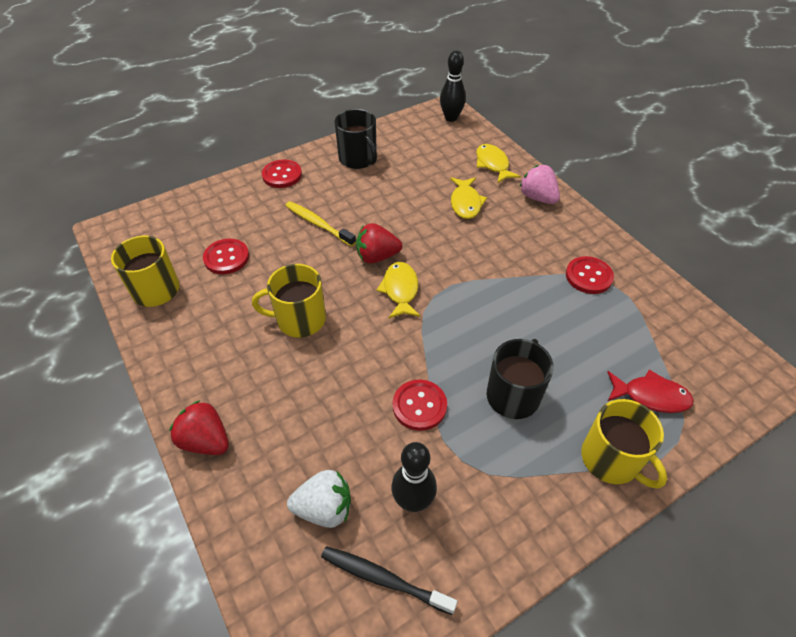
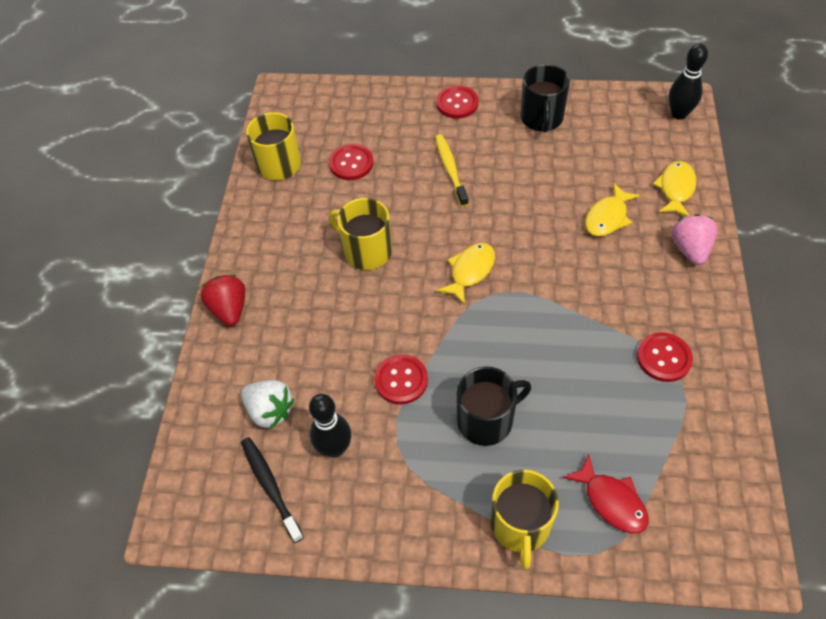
camera: 40 degrees right, 5 degrees up
(377, 256) = (476, 228): red strawberry -> none

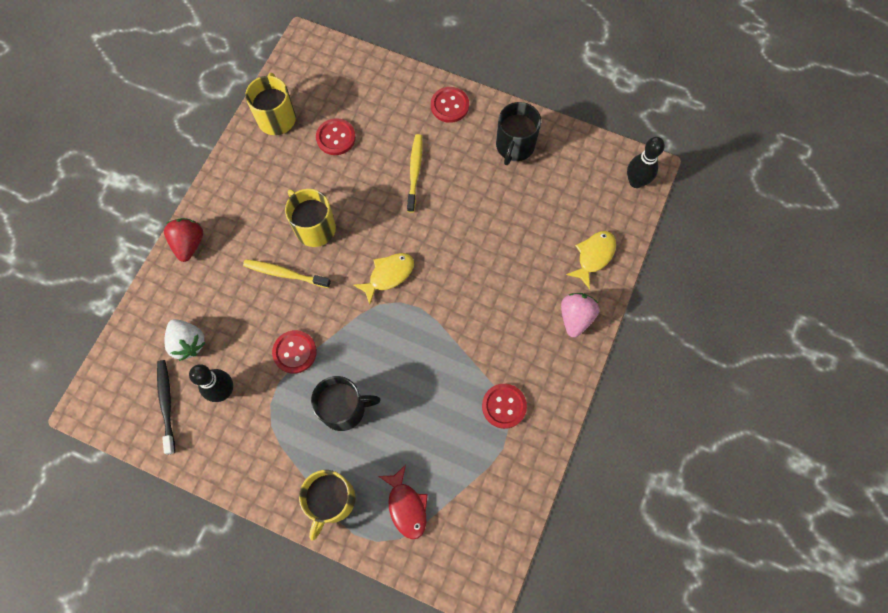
camera: 15 degrees right, 15 degrees up
(354, 305) = (285, 274): none -> yellow toothbrush
(608, 217) = (523, 264): yellow fish -> none

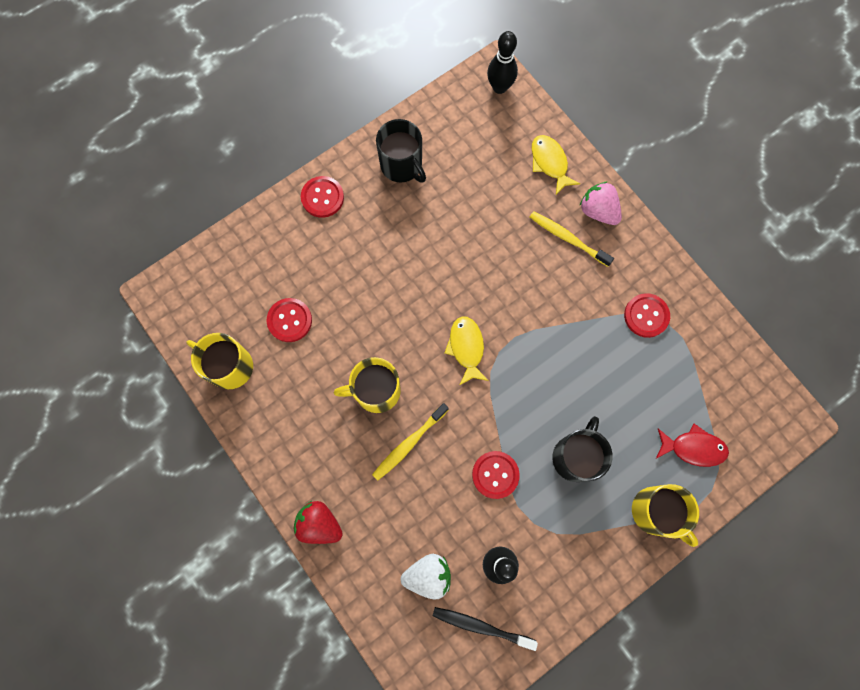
camera: 60 degrees left, 5 degrees up
(415, 172) = (373, 267): yellow toothbrush -> yellow toothbrush (567, 238)

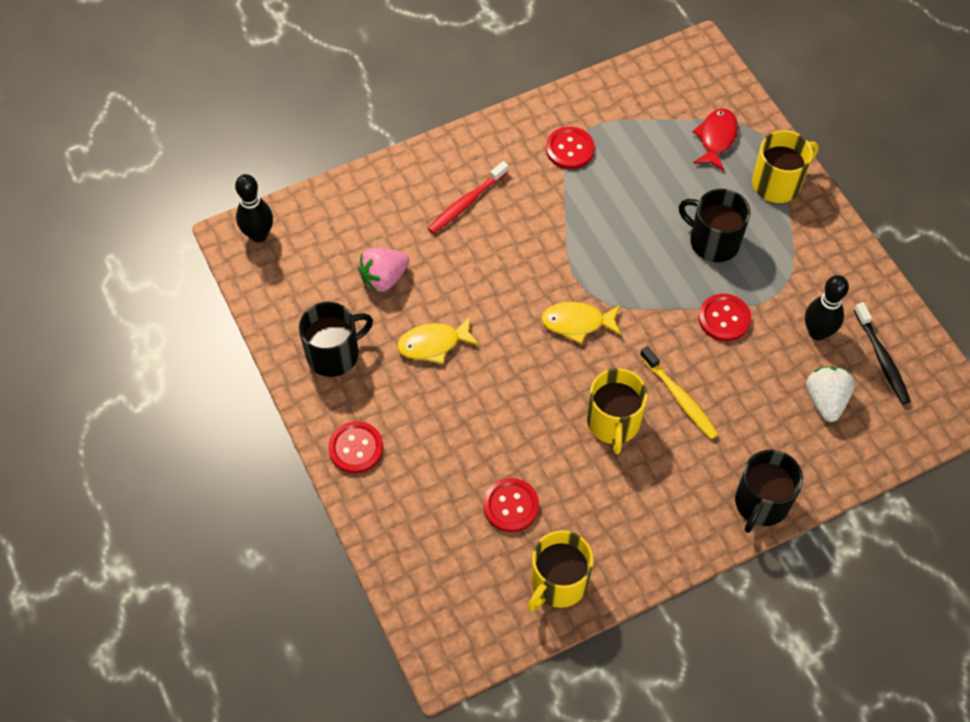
camera: 80 degrees left, 15 degrees down
(319, 524) = (761, 503): red strawberry -> black mug
(481, 626) = (882, 358): black toothbrush -> black toothbrush turned 45 degrees counterclockwise
(550, 163) = (370, 202): yellow fish -> yellow fish (433, 344)
(567, 238) = (466, 203): yellow toothbrush -> red toothbrush
(598, 211) = (440, 168): pink strawberry -> pink strawberry (384, 278)

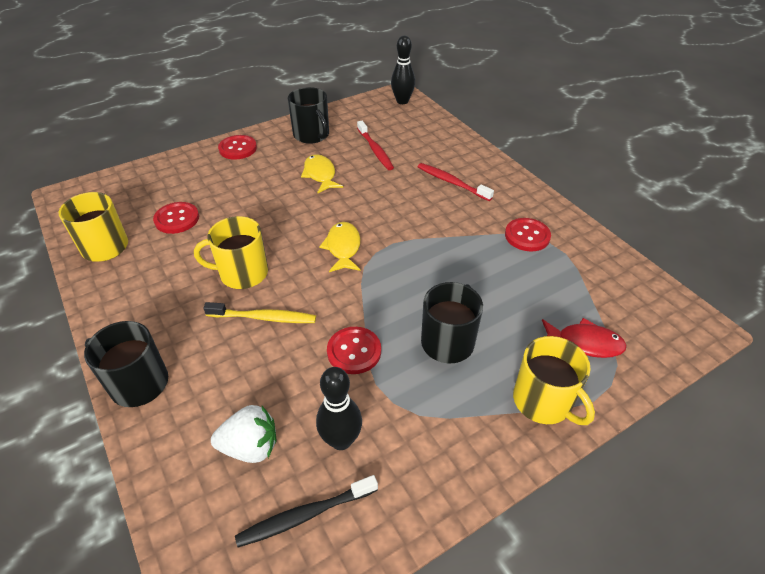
camera: 85 degrees right, 15 degrees down
(384, 278) = (375, 150): pink strawberry -> red toothbrush
(680, 397) = (264, 317): yellow toothbrush -> yellow toothbrush turned 135 degrees counterclockwise

